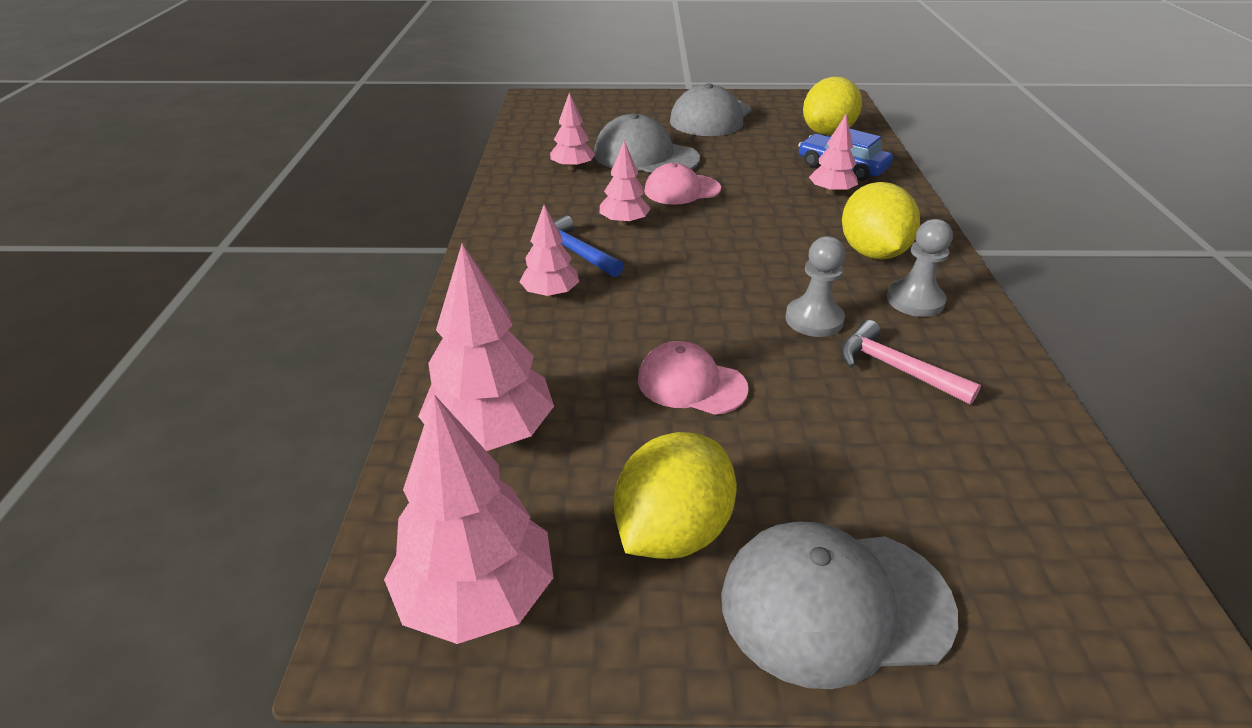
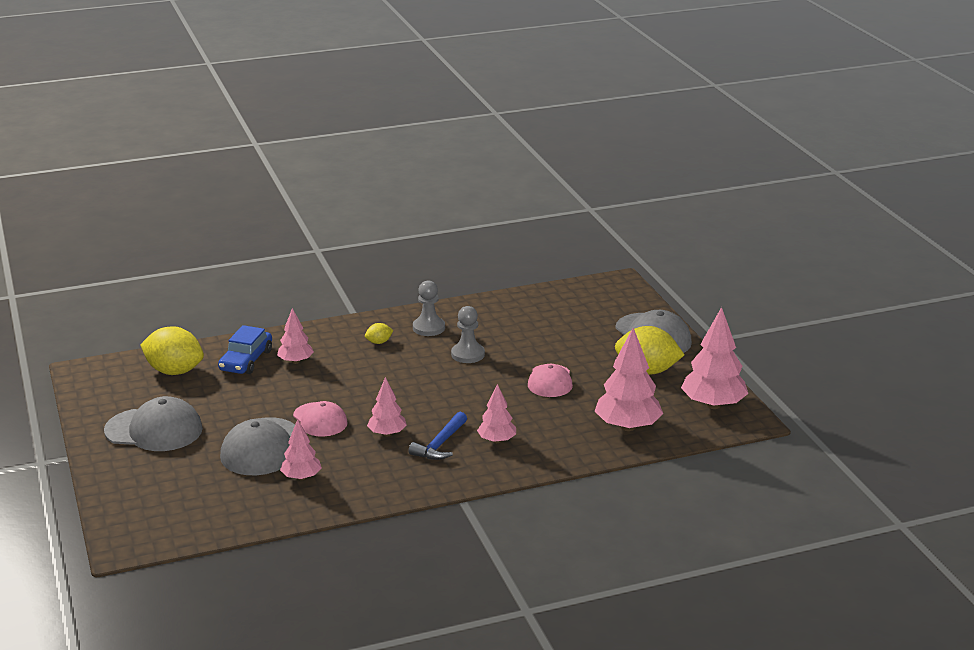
camera: 110 degrees left, 10 degrees down
(872, 252) = (379, 342): yellow lemon -> yellow lemon, size x0.45
(896, 369) = (498, 330): pink hammer -> none

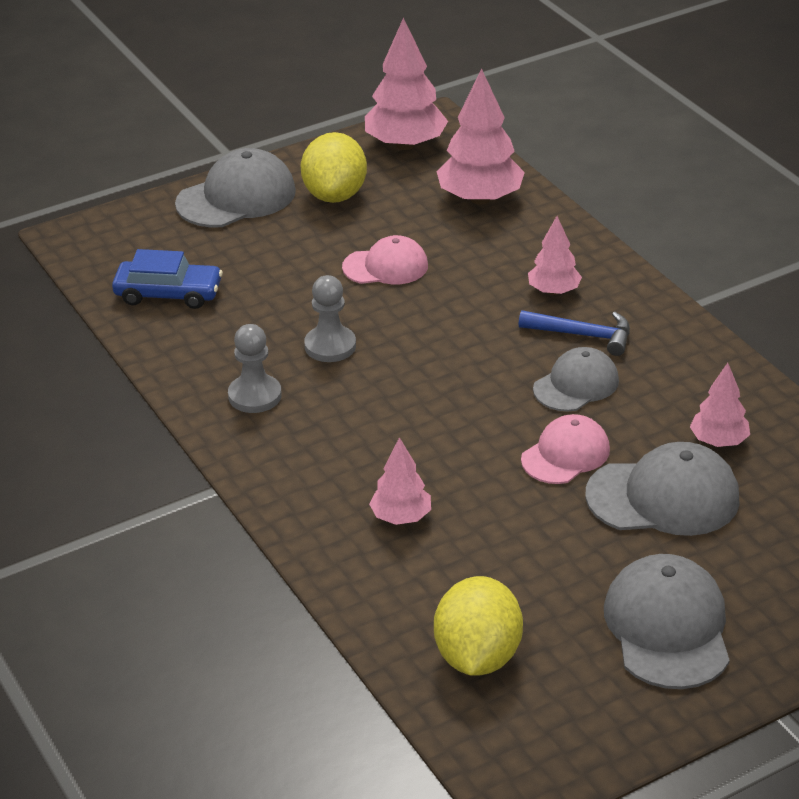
camera: 100 degrees left, 10 degrees up
(246, 360) = (414, 576): blue car -> blue car (168, 294)
(379, 342) = (314, 439): yellow lemon -> none
(387, 434) = (576, 385): pink tree -> grey cap

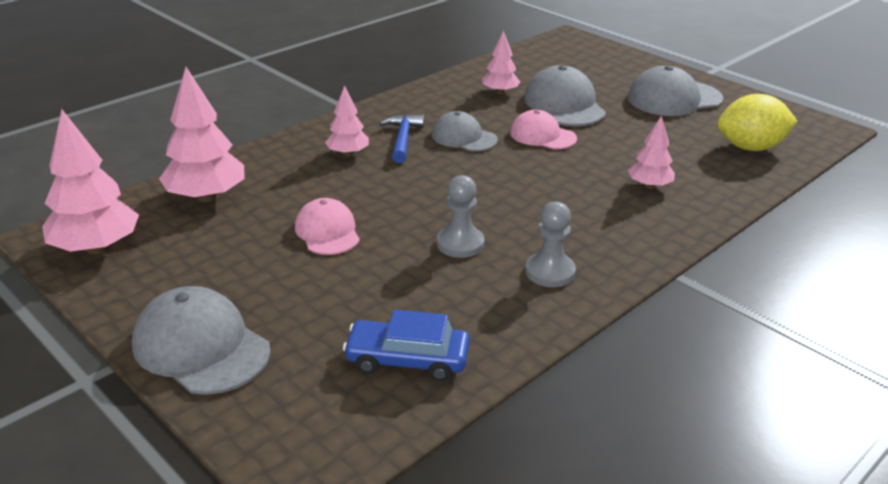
camera: 105 degrees left, 5 degrees down
(168, 294) = (407, 359): blue car -> blue car turned 75 degrees counterclockwise
(335, 195) = (198, 278): yellow lemon -> none

